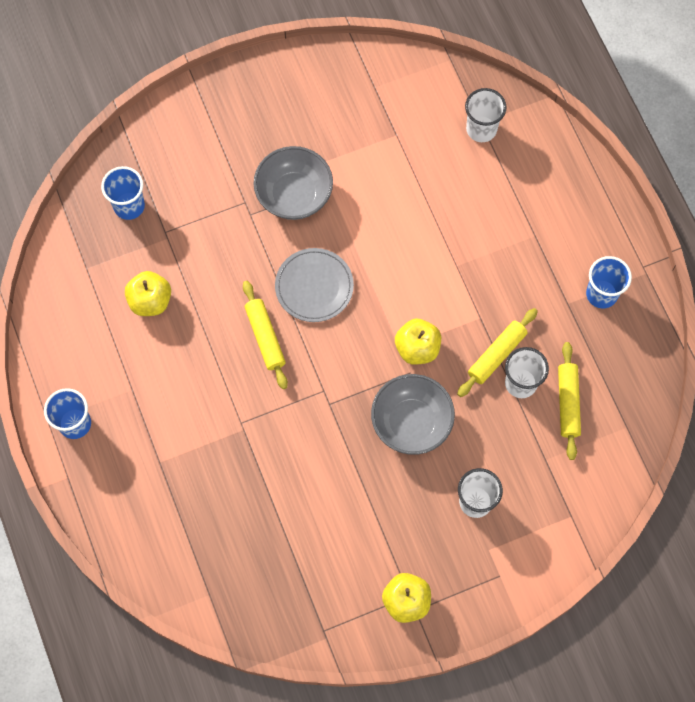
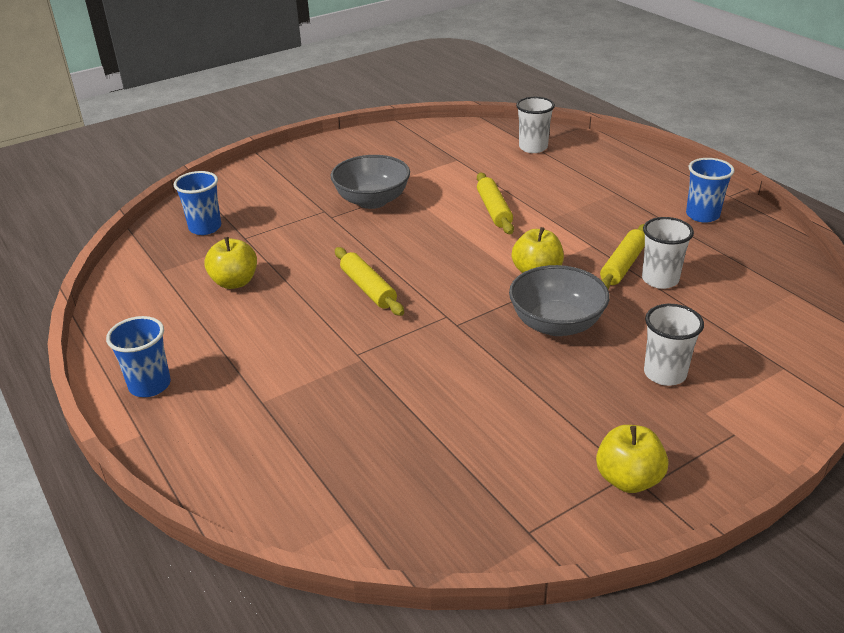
camera: 10 degrees left, 35 degrees down
(314, 286) = (410, 249): grey plate -> none
(567, 403) = (718, 285): yellow rolling pin -> yellow rolling pin (494, 210)

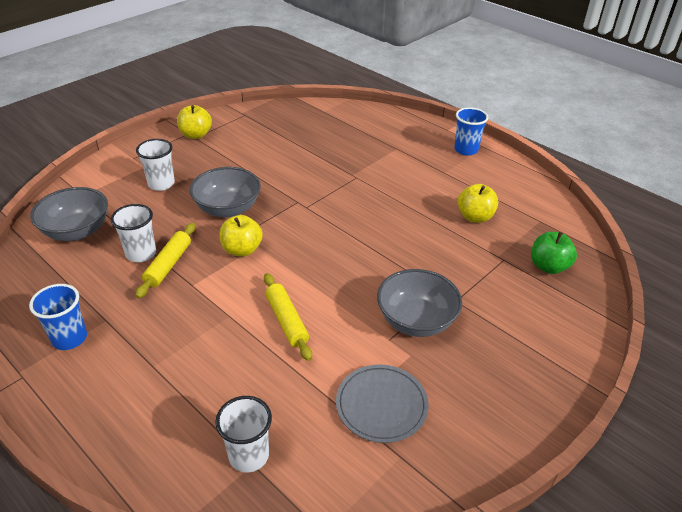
camera: 165 degrees right, 5 degrees up
(205, 228) = (548, 266): blue cup -> green apple
(368, 288) = (371, 222): yellow rolling pin -> none
(429, 160) = (381, 405): none -> grey plate
(758, 314) = (77, 231): none -> grey bowl

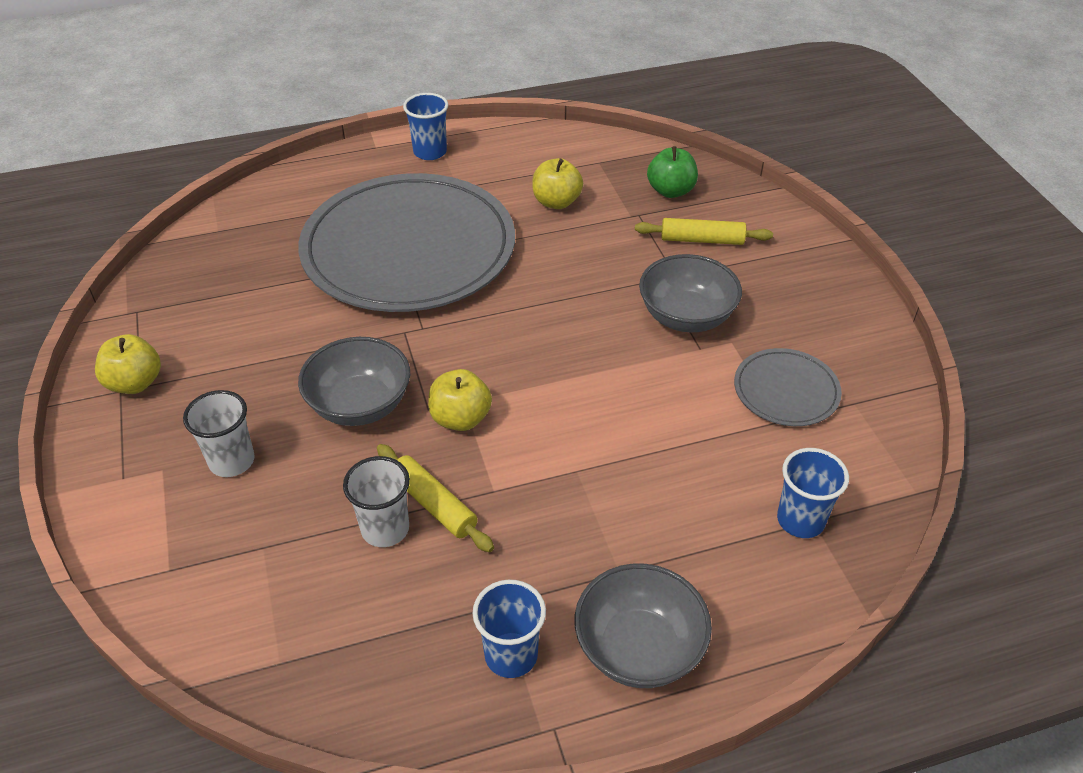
camera: 60 degrees left, 5 degrees up
(77, 231) = (265, 597): grey bowl -> grey bowl (639, 648)
(249, 455) = (800, 520): white cup -> blue cup
(287, 321) = (620, 420): yellow rolling pin -> yellow rolling pin (702, 240)
(369, 176) = (408, 249): none -> grey plate

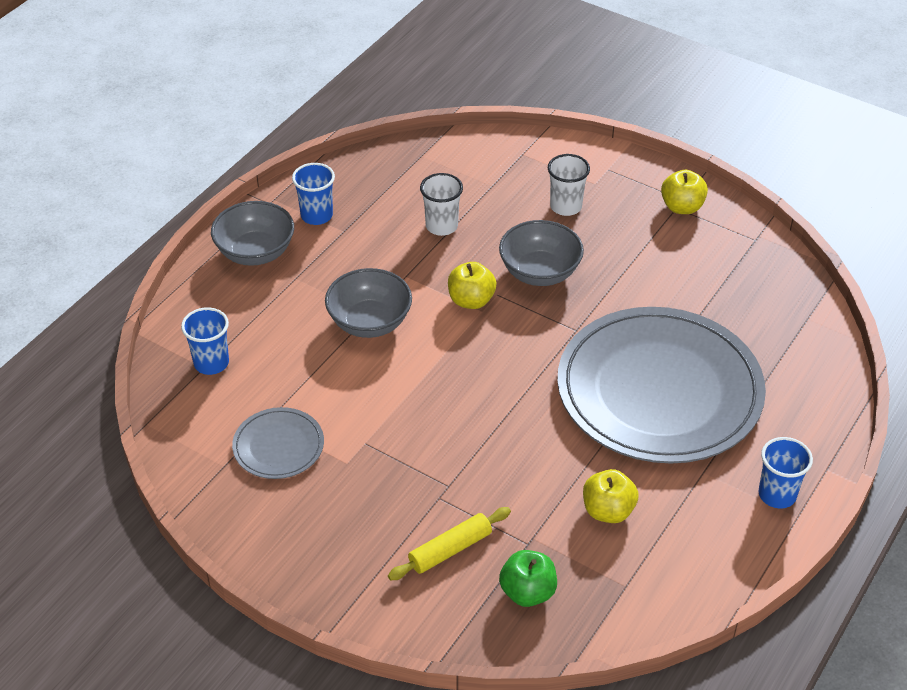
camera: 140 degrees right, 0 degrees up
(434, 504) = (430, 250): yellow rolling pin -> none
(686, 317) = (397, 463): grey bowl -> grey bowl (369, 322)

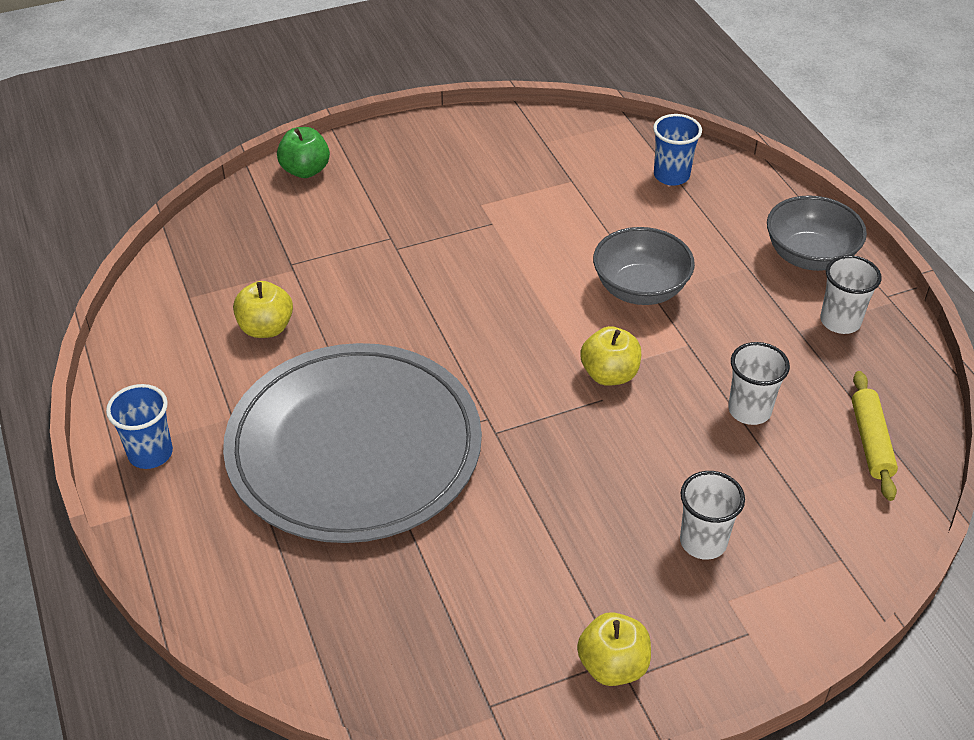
camera: 125 degrees right, 0 degrees up
(278, 446) = (537, 176): grey plate -> none
(316, 215) = (840, 321): blue cup -> white cup
(450, 550) = (334, 220): yellow rolling pin -> yellow rolling pin (871, 442)
(527, 592) = (249, 241): green apple -> green apple (305, 170)
(539, 272) = (606, 452): grey bowl -> none

